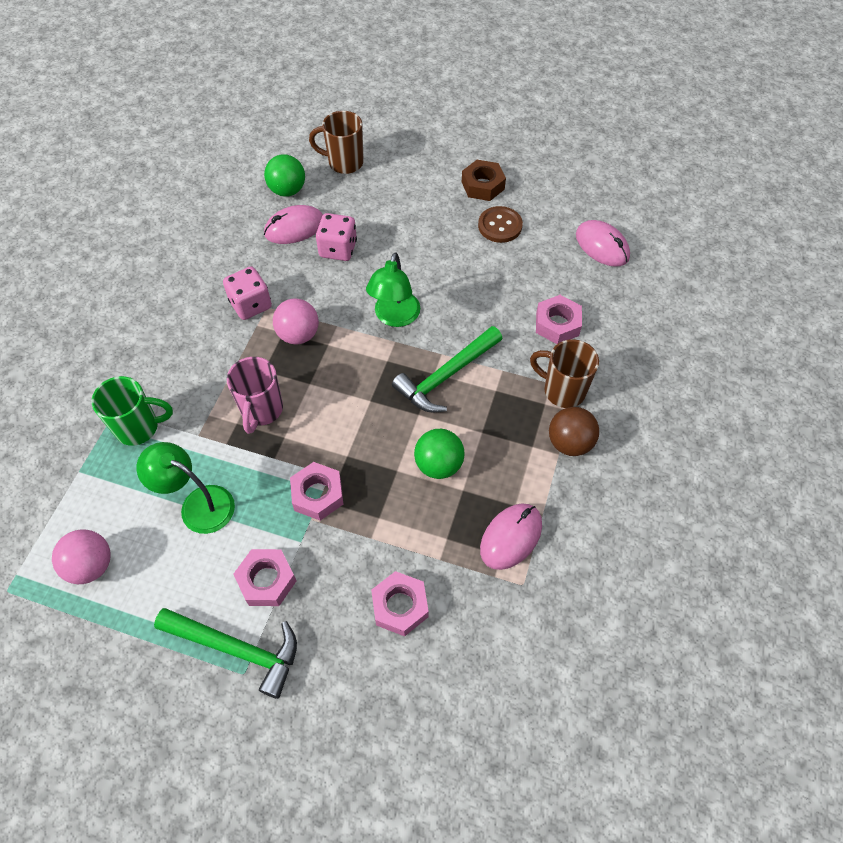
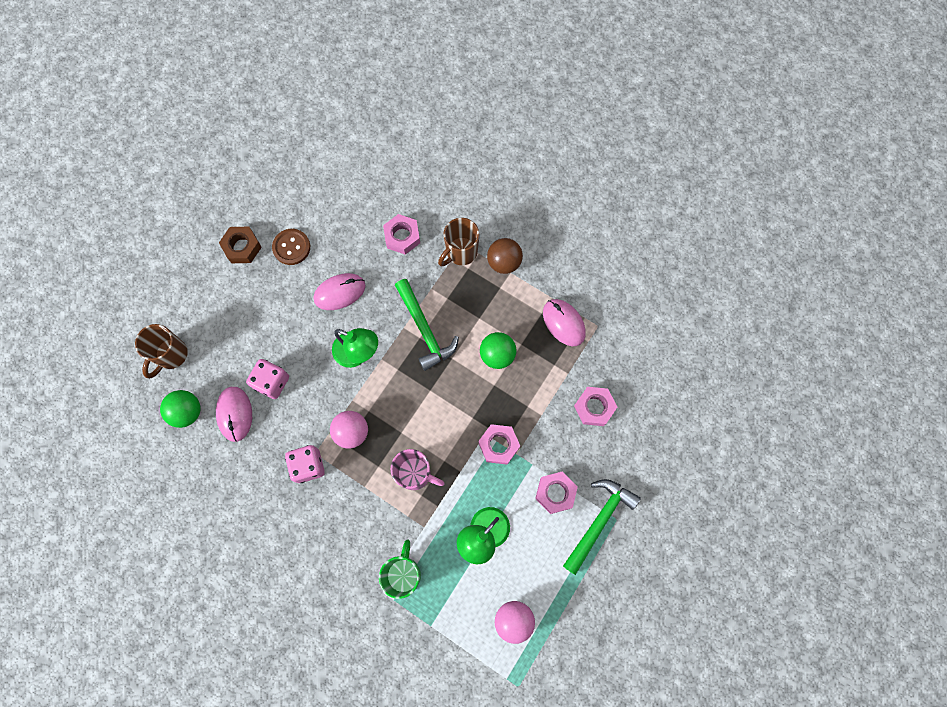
camera: 75 degrees left, 15 degrees up
(602, 246) = (339, 179): pink mouse -> pink mouse (340, 292)

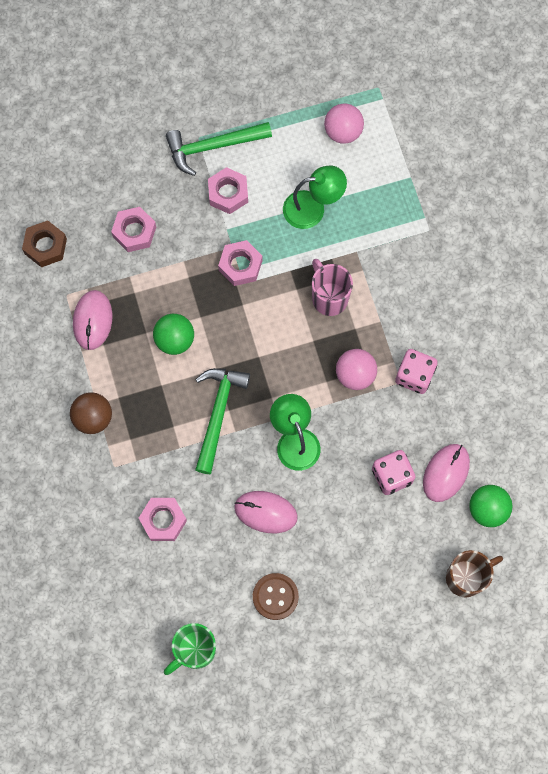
camera: 140 degrees left, 0 degrees up
(242, 247) = (322, 636): brown nut -> brown nut (45, 246)
(404, 573) = (401, 230): green mug -> green mug (195, 650)
(460, 252) = (123, 459): brown mug -> none

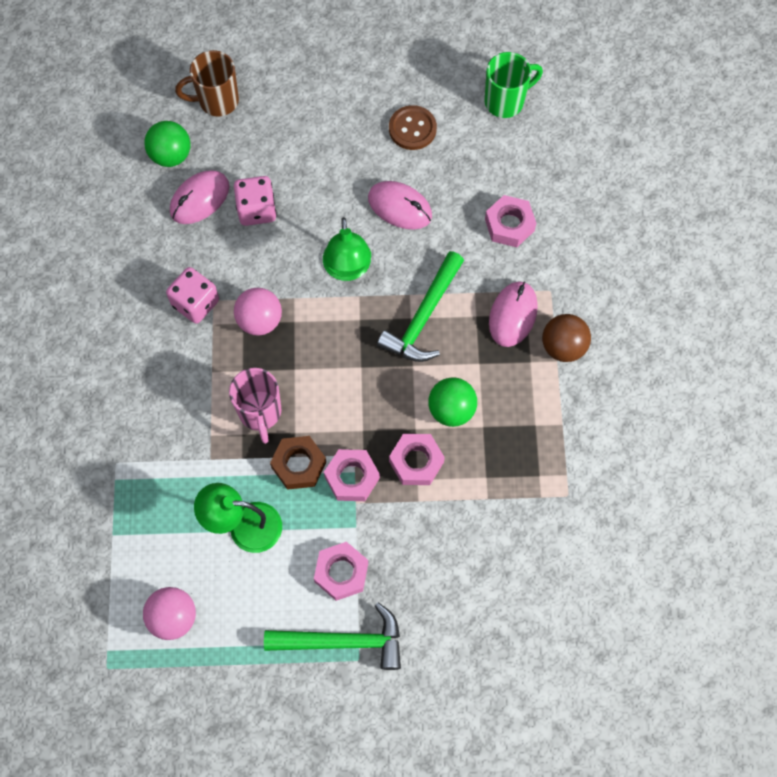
camera: 165 degrees left, 5 degrees down
(45, 246) = (582, 563): brown nut -> brown nut (299, 465)
(92, 320) = (542, 456): pink mouse -> pink mouse (513, 315)
(134, 232) = (469, 553): pink nut -> pink nut (416, 462)

